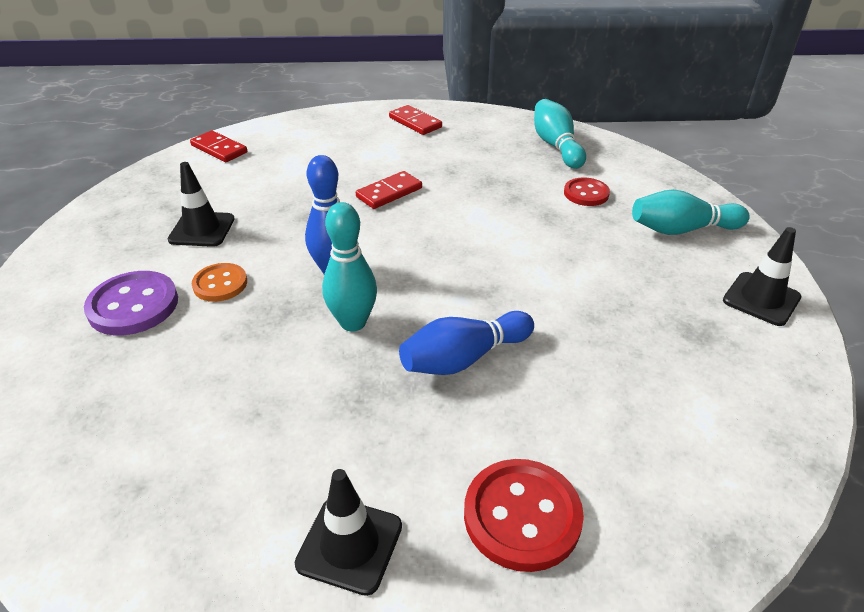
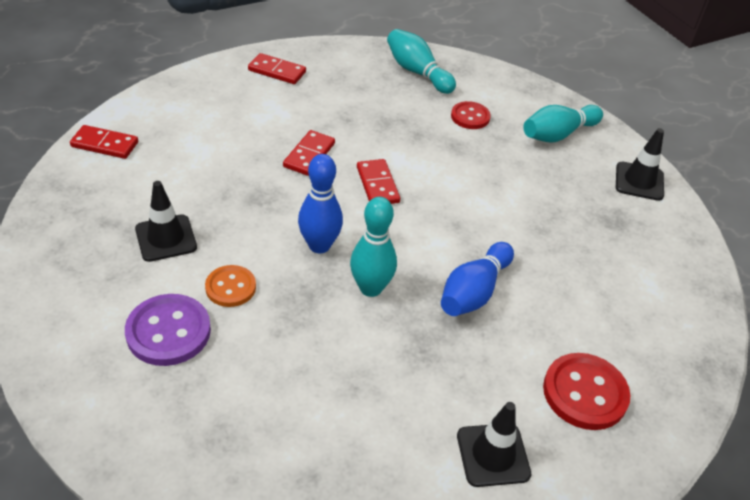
camera: 30 degrees left, 5 degrees up
(437, 232) = (377, 185): none -> red domino

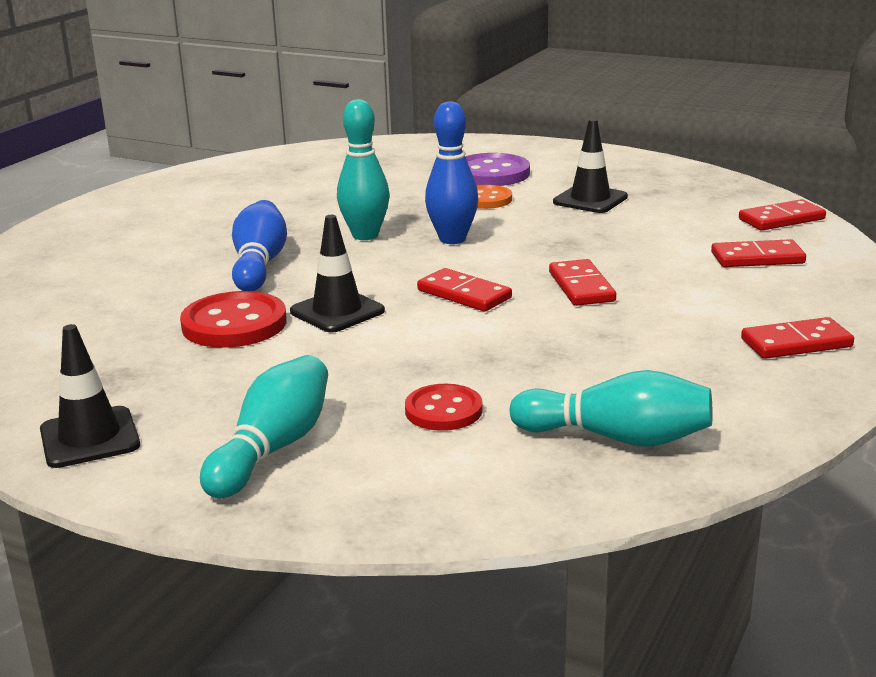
camera: 150 degrees right, 20 degrees down
(186, 123) = (757, 258): none -> red domino
(493, 455) = (169, 207): black traffic cone -> black traffic cone (337, 311)
(585, 393) = (100, 250): red button -> red button (234, 324)

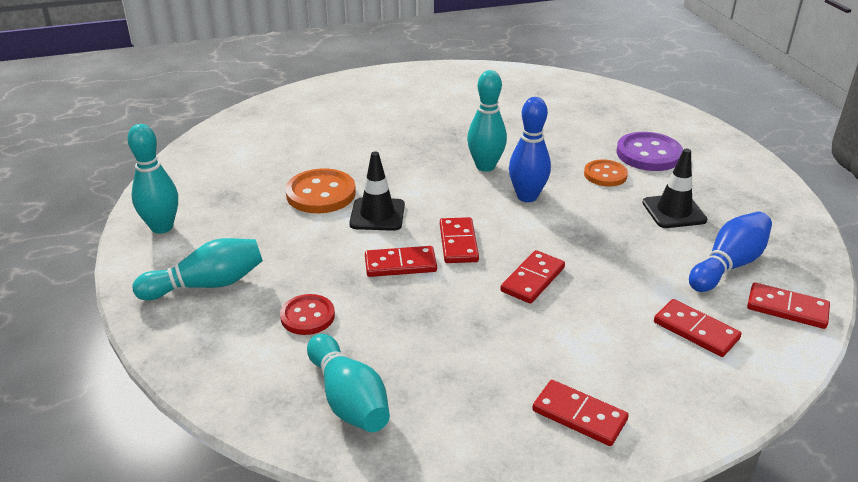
camera: 45 degrees right, 10 degrees up
(89, 438) = (162, 227): black traffic cone -> turquoise bowling pin
(234, 324) = (321, 194): red button -> orange button
(259, 265) = (398, 158): blue bowling pin -> blue bowling pin (728, 265)
(445, 332) = (400, 264): none -> red domino

